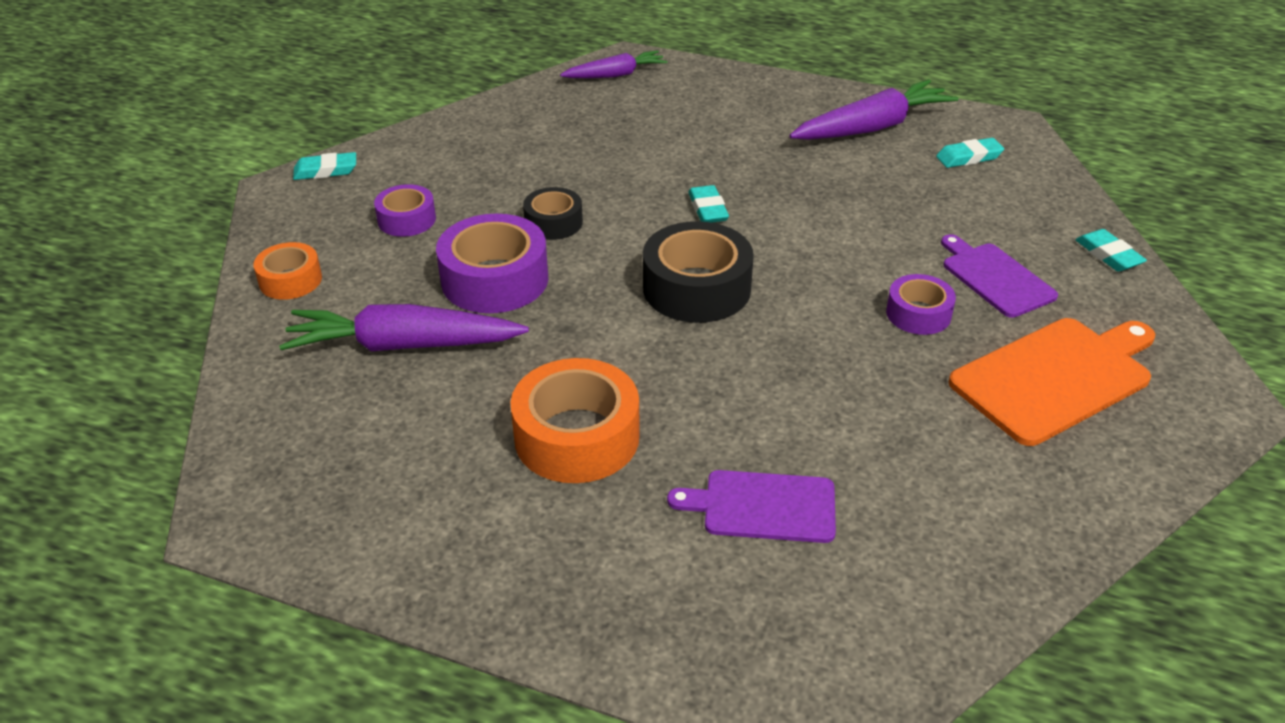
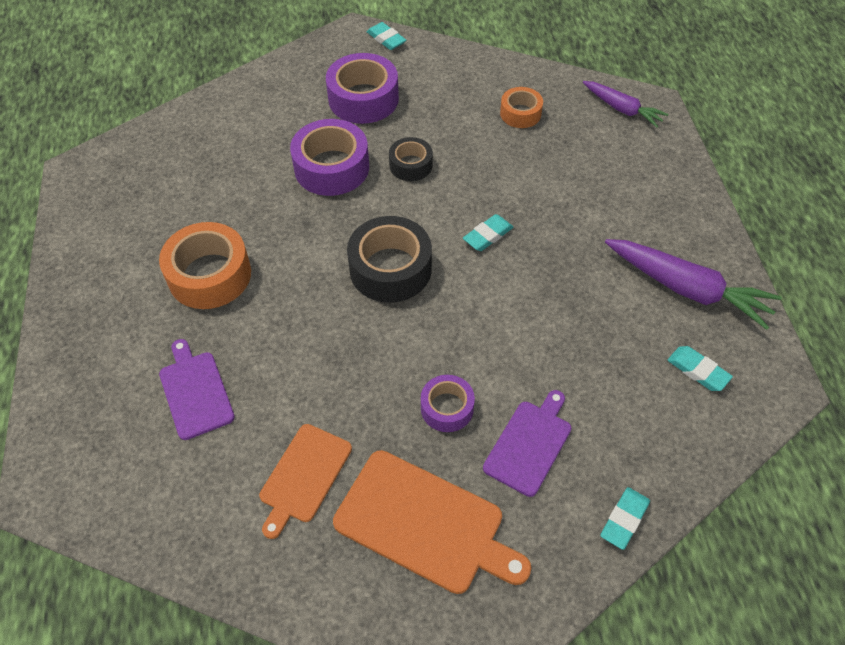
camera: 60 degrees right, 15 degrees up
(290, 280) = (272, 84): orange tape -> orange tape (520, 113)
(403, 345) = (245, 160): purple carrot -> none
(407, 219) = (363, 99): purple tape -> purple tape, size x1.73
(948, 448) = (304, 476): none -> orange cutting board

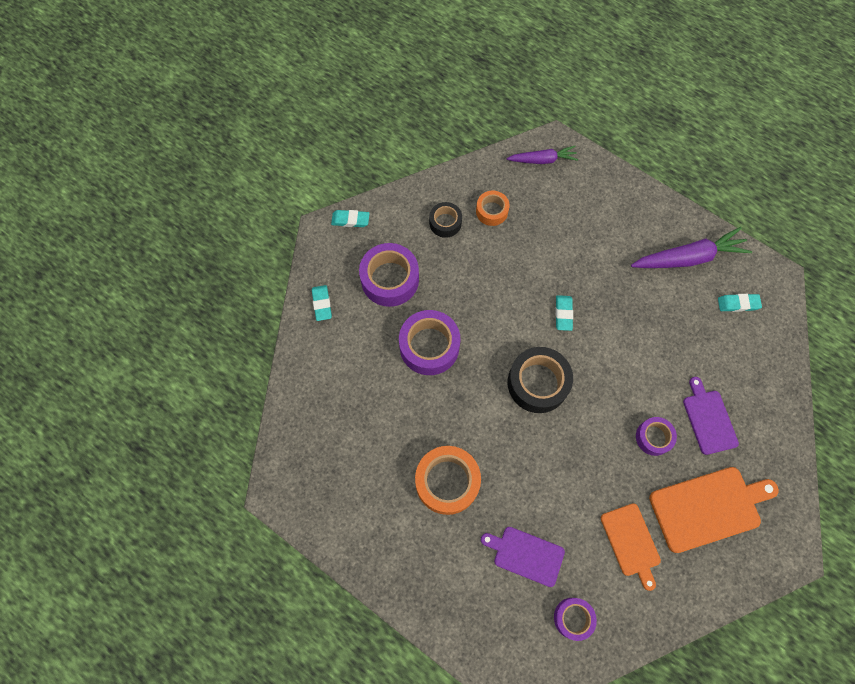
camera: 45 degrees left, 15 degrees up
(164, 485) = (573, 618): none -> purple tape
(411, 165) = (471, 303): black tape -> black tape (445, 223)
(624, 520) = (783, 417): turquoise eraser -> turquoise eraser (322, 304)

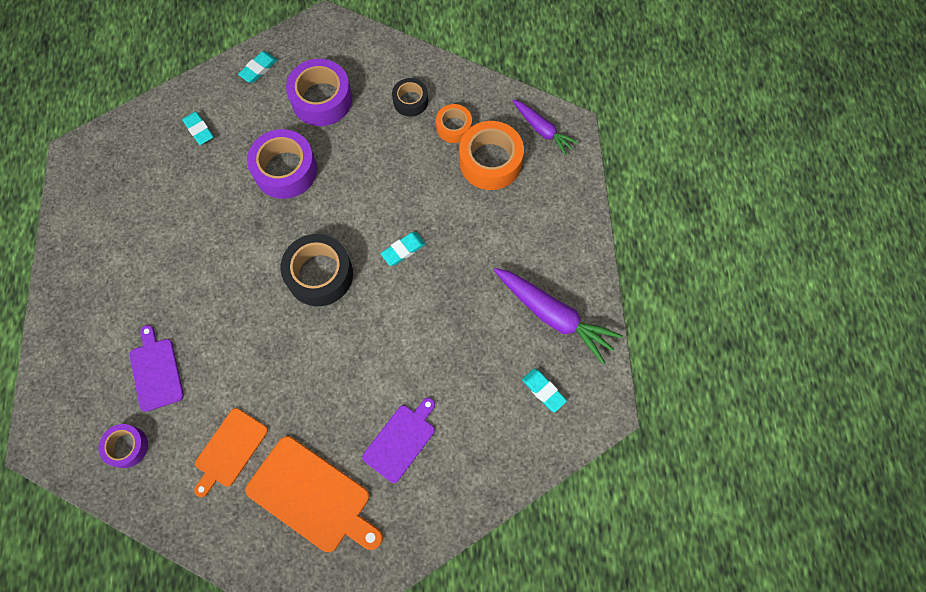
camera: 50 degrees right, 0 degrees up
(350, 220) = (351, 34): turquoise eraser -> turquoise eraser (199, 130)
(447, 482) = (175, 267): orange tape -> orange tape (490, 161)
(653, 437) = (344, 404): purple tape -> none

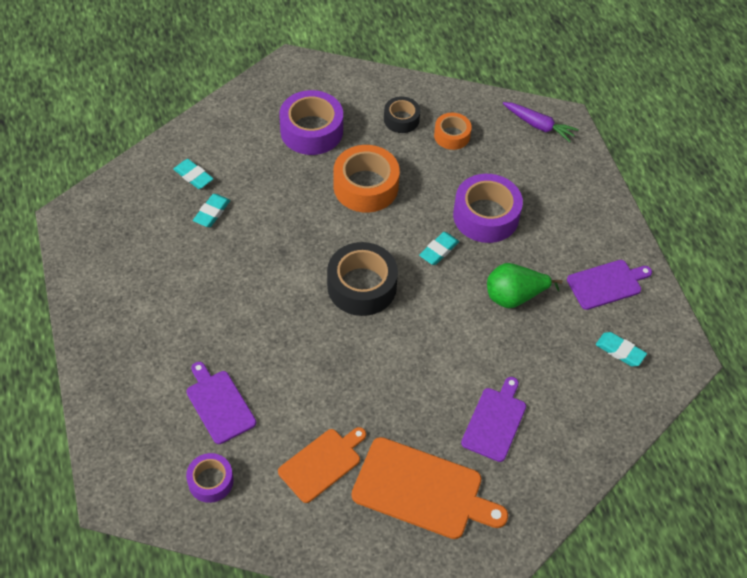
camera: 15 degrees left, 15 degrees down
(230, 450) = (322, 463): orange cutting board -> orange cutting board turned 150 degrees counterclockwise
(259, 69) = (238, 113): turquoise eraser -> turquoise eraser (212, 212)
(285, 170) = (295, 198): purple tape -> purple tape (486, 216)
(460, 313) = (514, 296): none -> green pear
(490, 161) = (498, 160): orange tape -> orange tape (365, 186)
(554, 316) = (606, 284): purple carrot -> purple cutting board

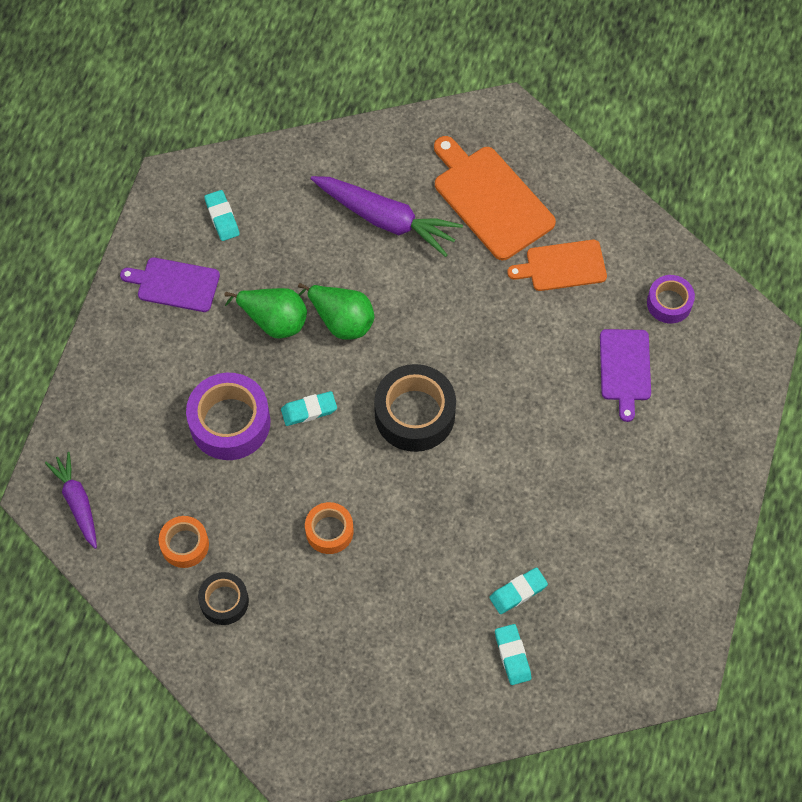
camera: 145 degrees left, 10 degrees up
(311, 131) = (338, 645): purple tape -> none
(365, 186) = (329, 531): orange tape -> orange tape, size x0.58
(466, 323) = (341, 320): none -> green pear
(495, 421) = (386, 219): purple cutting board -> purple carrot

